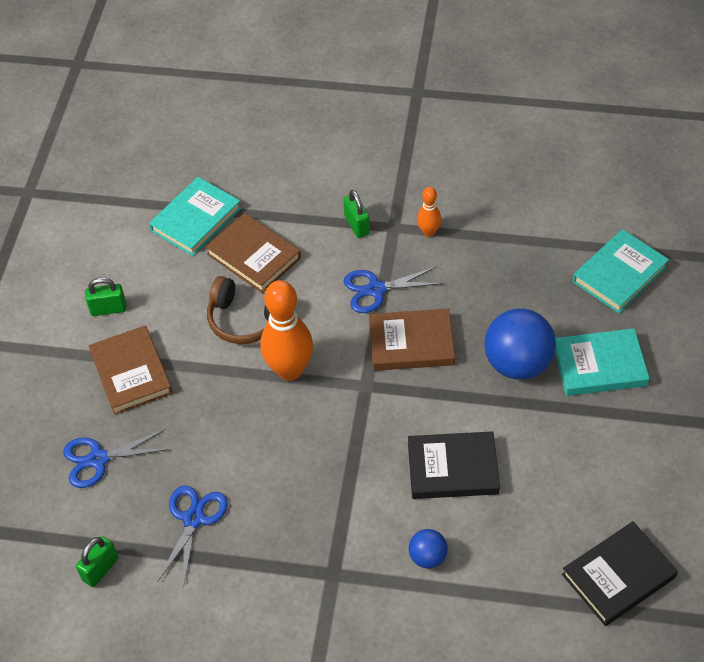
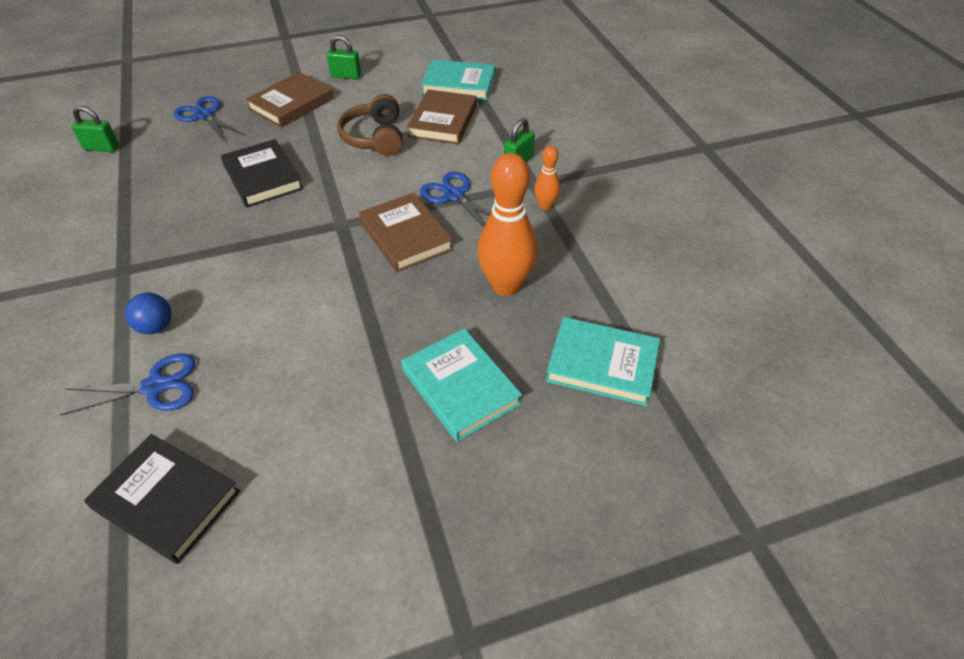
camera: 60 degrees right, 5 degrees down
(108, 309) = (346, 76): green padlock -> green padlock turned 45 degrees counterclockwise
(194, 519) = (161, 176): blue scissors -> blue scissors (155, 386)
(289, 370) = (335, 176): orange bowling pin -> orange bowling pin (506, 286)
(452, 468) = (269, 311): black book -> black book (262, 177)
(517, 363) = (424, 318): blue ball -> none

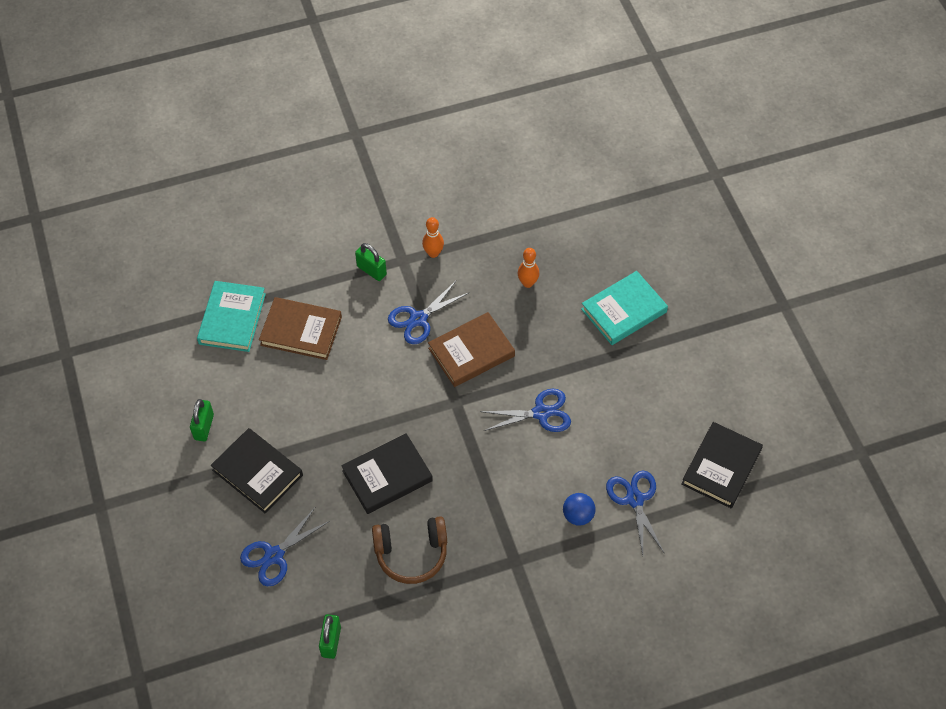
camera: 90 degrees left, 10 degrees up
(291, 104) = (257, 472): brown book -> black book
(310, 295) = (541, 413): none -> blue scissors
(375, 138) = (326, 388): brown headphones -> brown headphones (411, 554)
(506, 286) = (527, 283): orange bowling pin -> orange bowling pin, size x0.50
(602, 364) = (600, 230): turquoise book -> none

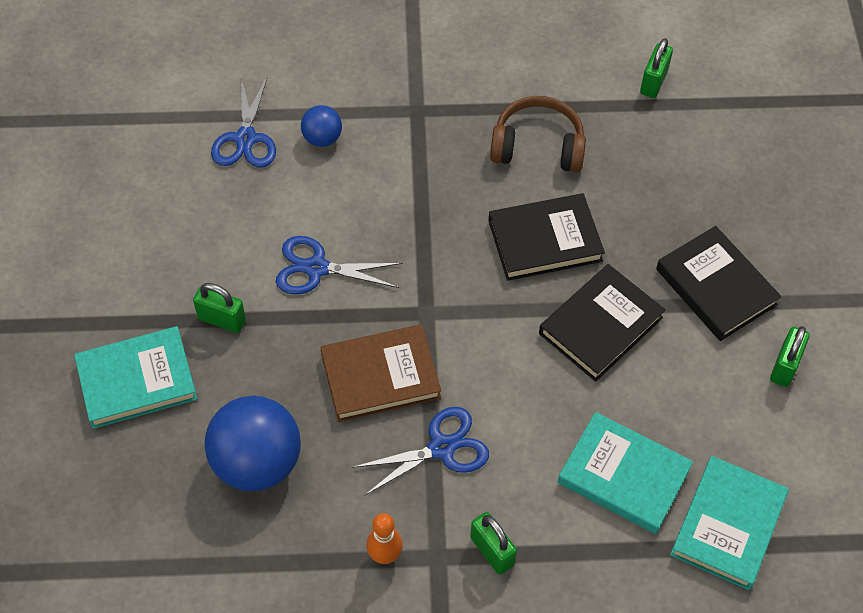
camera: 165 degrees left, 0 degrees up
(274, 555) = (707, 184): blue scissors -> none
(301, 331) = (623, 476): brown book -> turquoise book
(527, 283) = (257, 462): orange bowling pin -> blue ball
(589, 362) = (222, 320): none -> green padlock
(721, 467) = (122, 148): black book -> black book (600, 325)

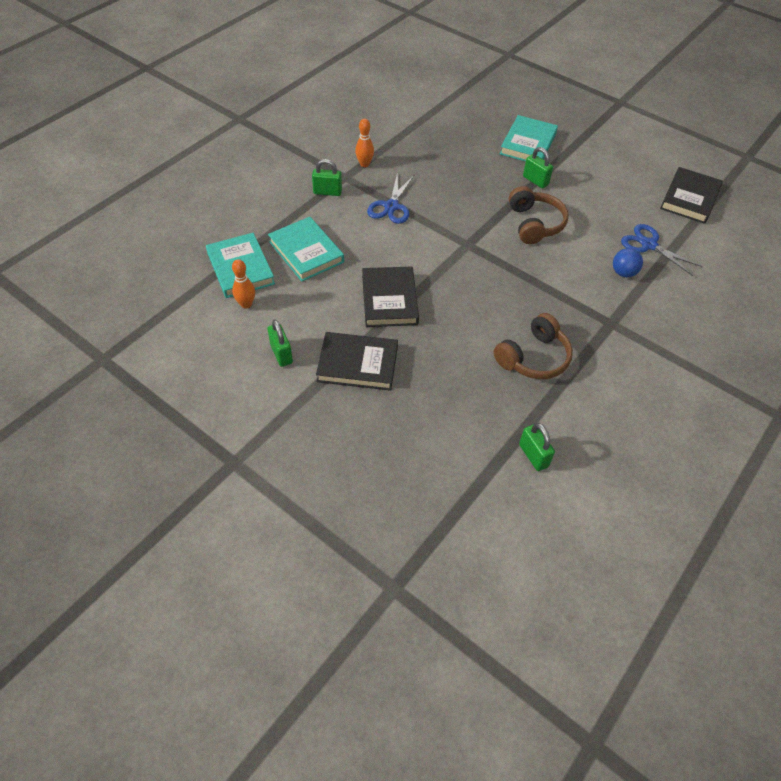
camera: 130 degrees right, 5 degrees down
(222, 320) = (535, 181): green padlock -> green padlock turned 75 degrees clockwise
(257, 462) = (449, 154): blue ball -> none
(316, 268) = (535, 224): blue scissors -> brown headphones
(380, 376) = (449, 210): brown book -> none
(545, 240) = (464, 315): black book -> black book (689, 198)
(623, 476) = (306, 252): turquoise book -> turquoise book turned 75 degrees clockwise
(767, 464) = (246, 304): none -> orange bowling pin

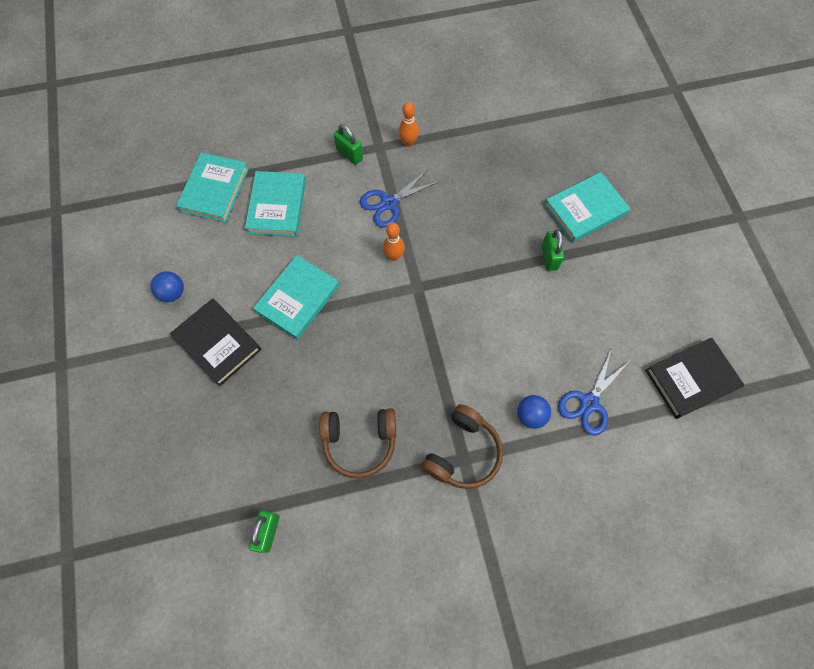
camera: 40 degrees right, 15 degrees up
(246, 304) = (189, 228): orange bowling pin -> orange bowling pin (394, 256)
(281, 354) = (173, 293): green padlock -> blue ball
(389, 300) = (298, 299): black book -> turquoise book
(535, 224) = (500, 305): brown headphones -> brown headphones (463, 452)
(649, 245) = (589, 402): blue scissors -> blue scissors turned 135 degrees counterclockwise

